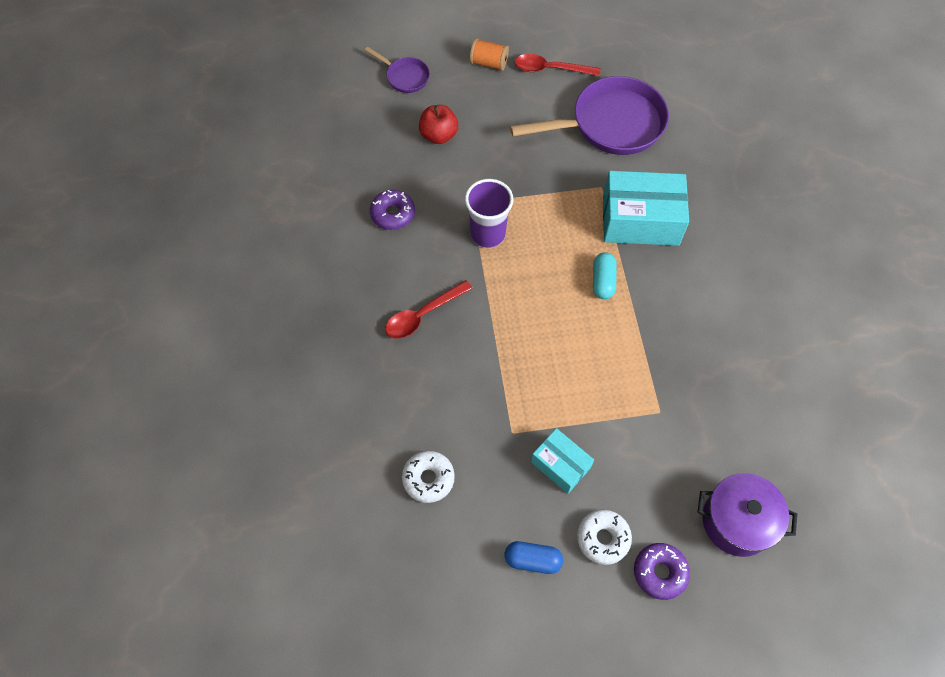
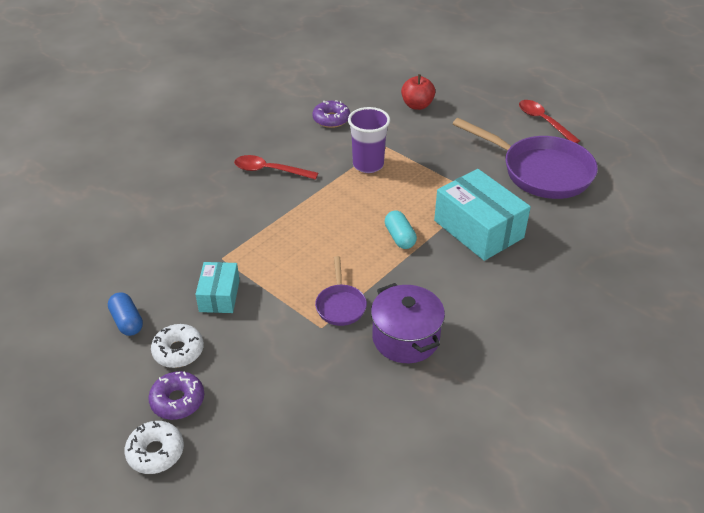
camera: 50 degrees right, 20 degrees down
(405, 77) = (442, 70): purple pan -> purple pan (340, 305)
(428, 479) = (146, 237): white donut -> white donut (155, 452)
(489, 63) = (505, 95): orange spool -> none
(603, 281) = (399, 237): turquoise capsule -> turquoise capsule turned 75 degrees counterclockwise
(737, 521) = (268, 427): purple pot -> purple pot (405, 338)

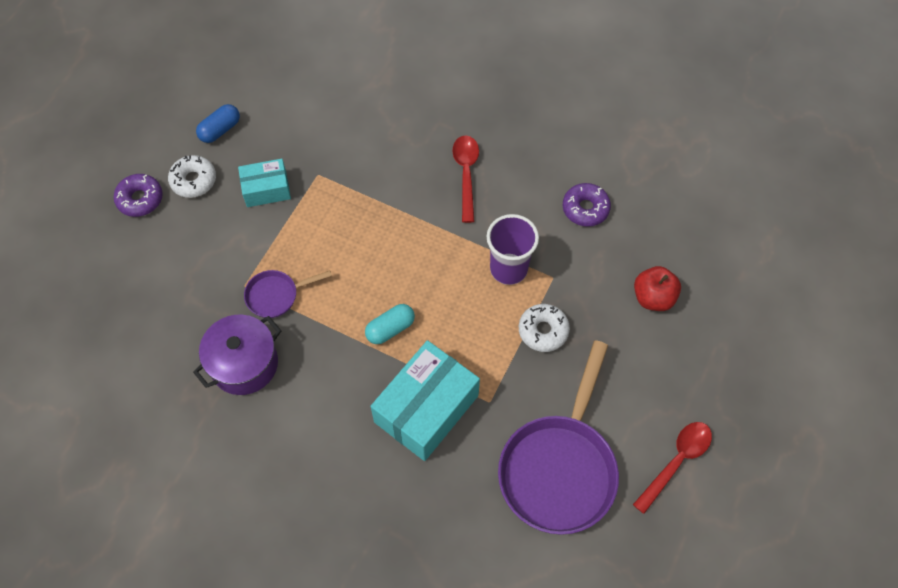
camera: 75 degrees right, 20 degrees up
(155, 452) = (87, 202): white donut -> white donut (543, 331)

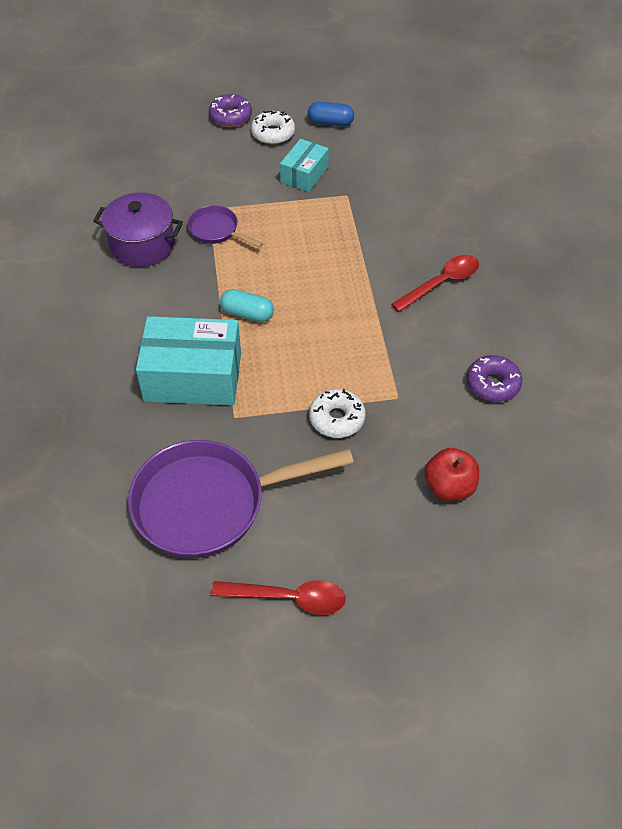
camera: 55 degrees right, 10 degrees down
(266, 189) = (304, 175): turquoise box -> turquoise box turned 75 degrees clockwise
(508, 269) = (376, 361): purple cup -> none

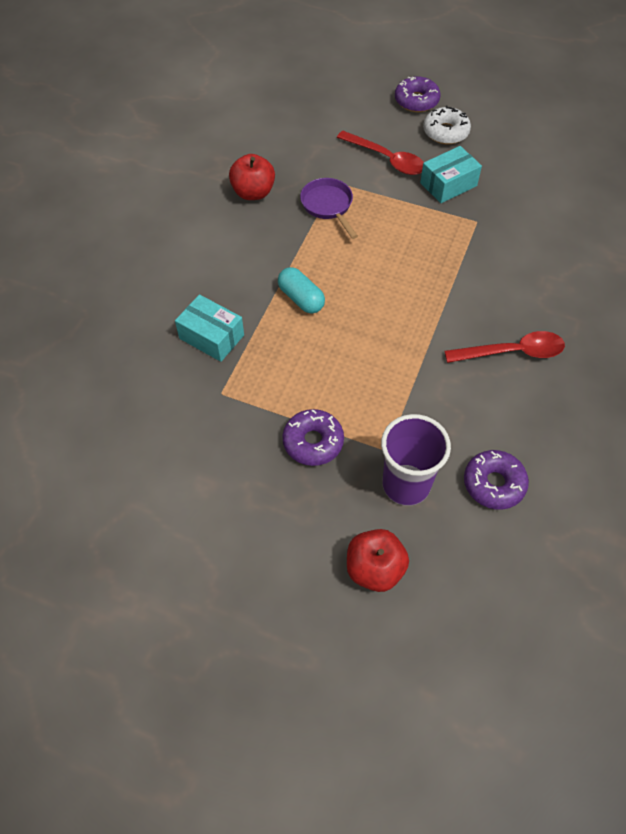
camera: 30 degrees right, 5 degrees up
(142, 245) = (253, 192): purple pot -> red apple
(193, 376) = (211, 337): turquoise box -> turquoise box, size x0.56
(210, 503) = (143, 465): purple pan -> none
(289, 598) = (147, 596): red spoon -> red spoon (386, 159)
(330, 122) = (510, 142): blue capsule -> none
(337, 419) = (313, 442): white donut -> purple donut
(430, 415) = (406, 485): none -> purple cup

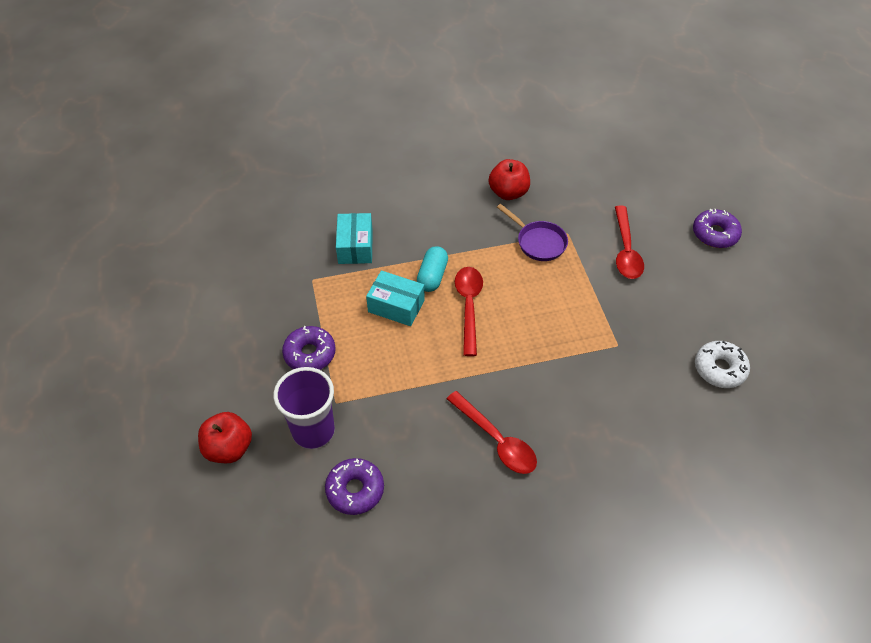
camera: 55 degrees right, 5 degrees down
(328, 206) = (538, 242): purple pan -> purple pan turned 105 degrees clockwise
(357, 292) = (469, 306): none -> red spoon
(445, 132) = (699, 272): white donut -> white donut (719, 369)
(448, 184) = (640, 305): turquoise box -> turquoise box (396, 306)

